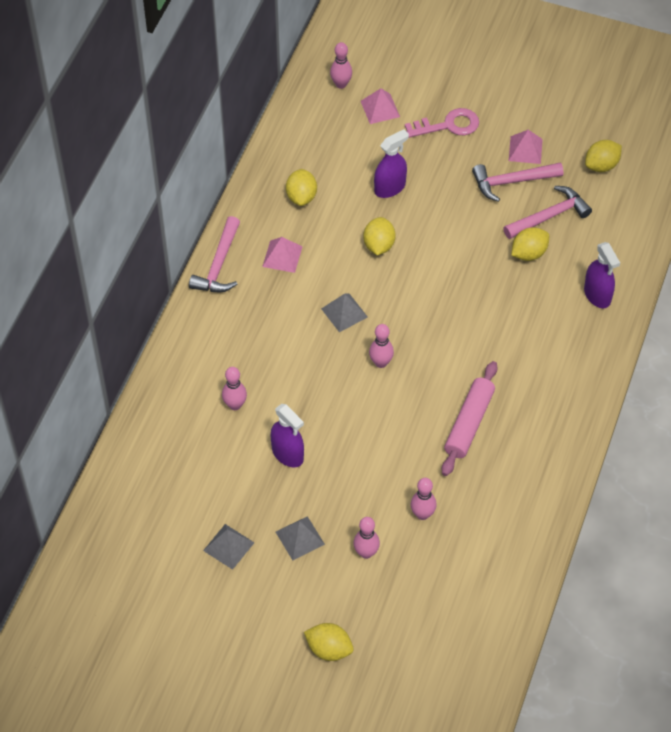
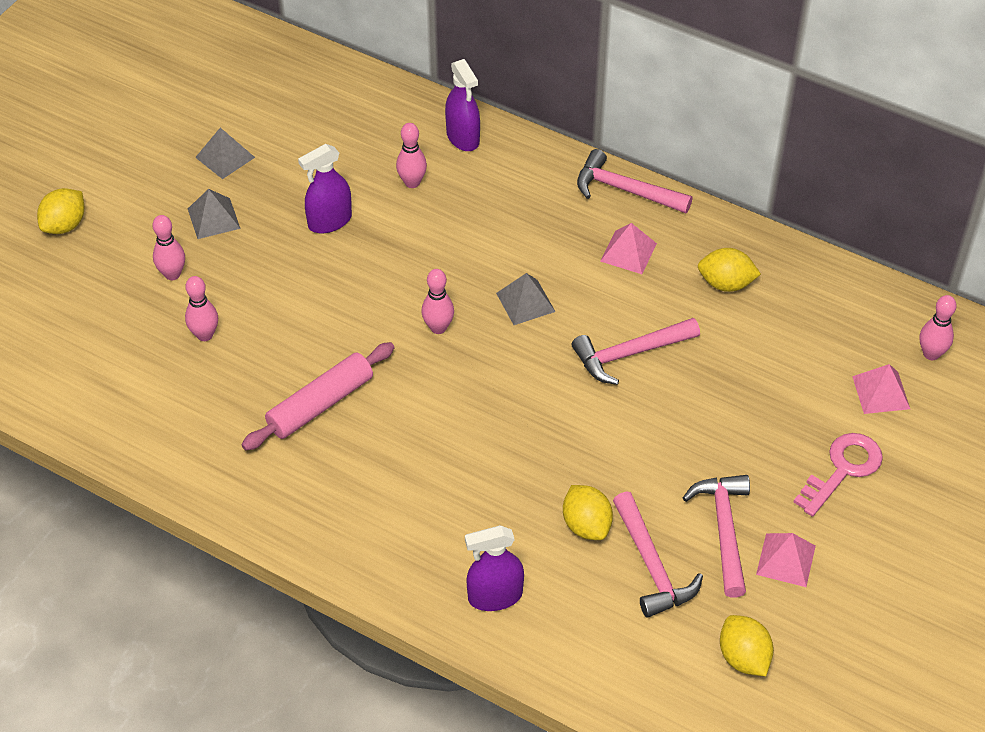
camera: 100 degrees right, 5 degrees down
(379, 245) = (630, 354): yellow lemon -> pink hammer
(390, 188) = (730, 381): purple spray bottle -> purple spray bottle (463, 137)
(448, 125) = (842, 469): pink key -> pink key turned 135 degrees counterclockwise
(469, 423) = (320, 404): pink rolling pin -> pink rolling pin turned 75 degrees counterclockwise

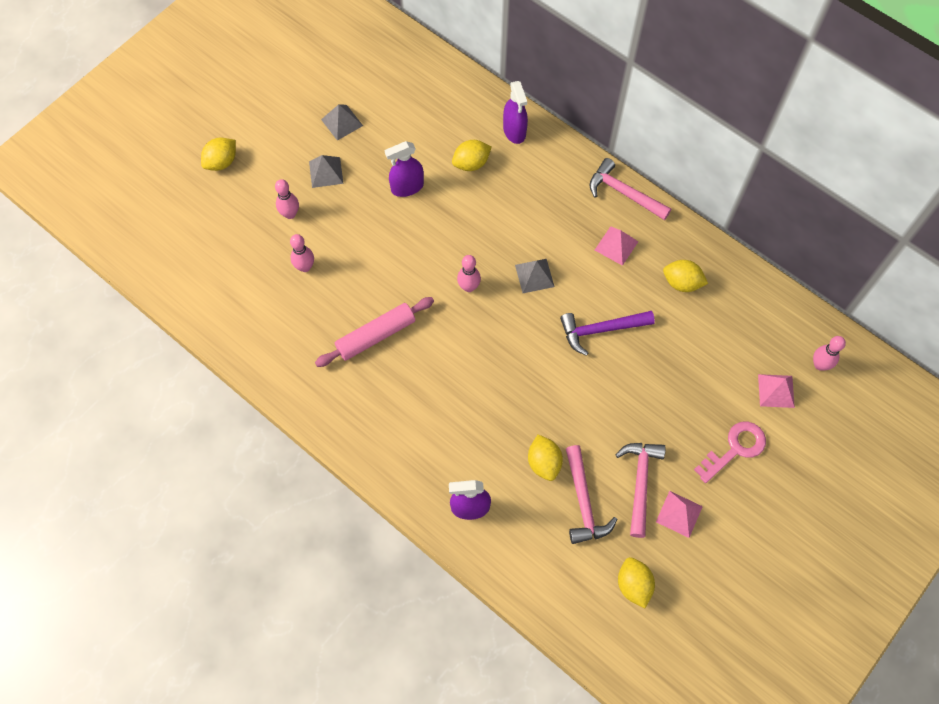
camera: 10 degrees right, 15 degrees up
(412, 182) = (471, 163): pink bowling pin -> yellow lemon
(630, 354) = (601, 330): pink hammer -> purple hammer

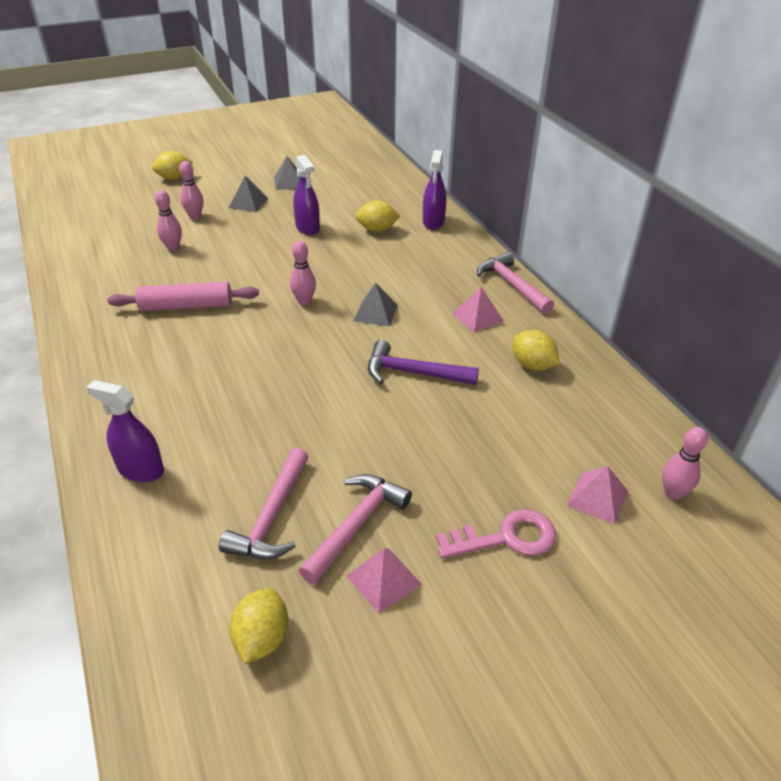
camera: 25 degrees right, 25 degrees down
(407, 187) = (307, 228): purple spray bottle -> purple spray bottle turned 120 degrees counterclockwise
(544, 463) = (258, 461): yellow lemon -> none

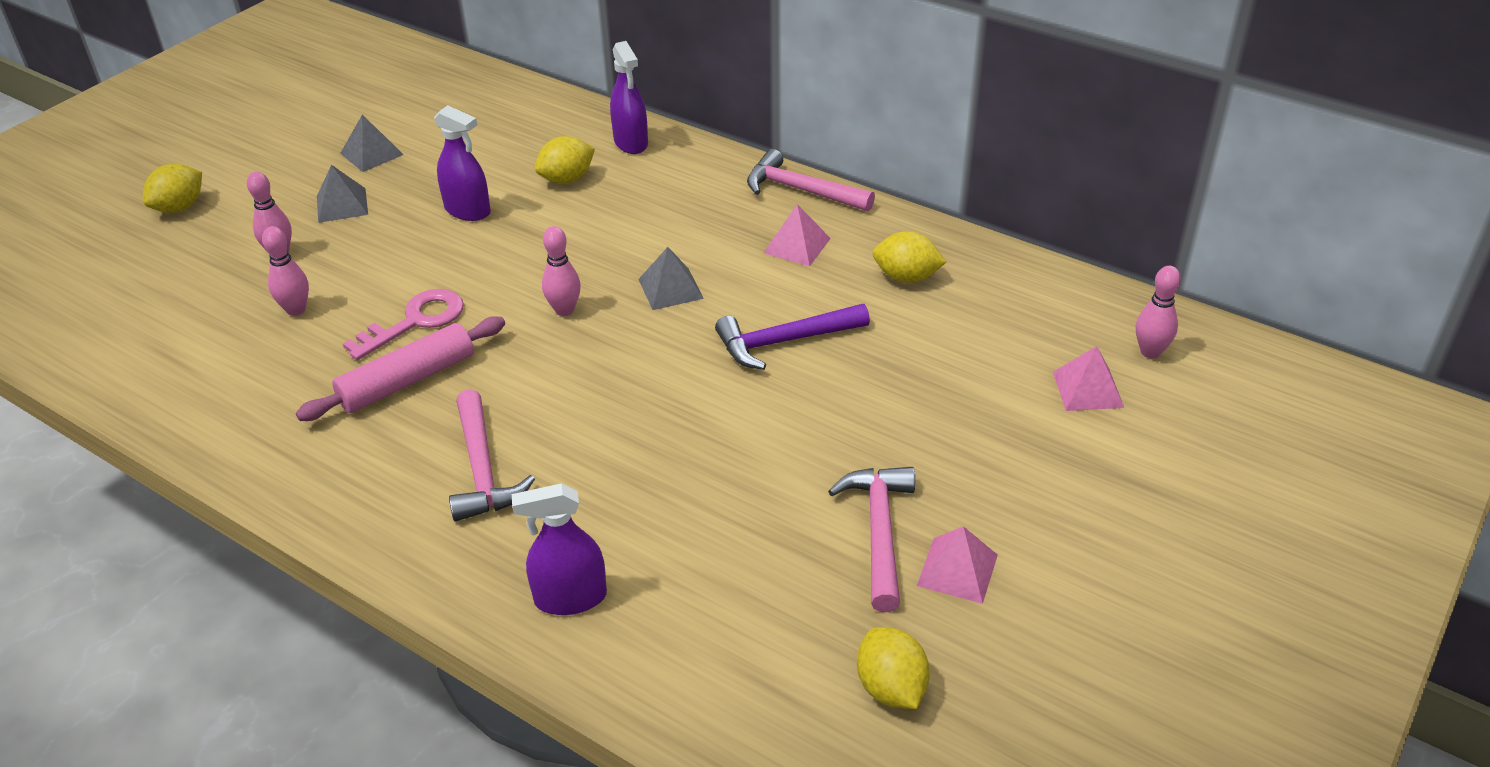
camera: 30 degrees left, 0 degrees up
(272, 516) = (780, 569): pink hammer -> pink hammer (482, 469)
(506, 538) = (1037, 470): pink key -> pink key (415, 321)

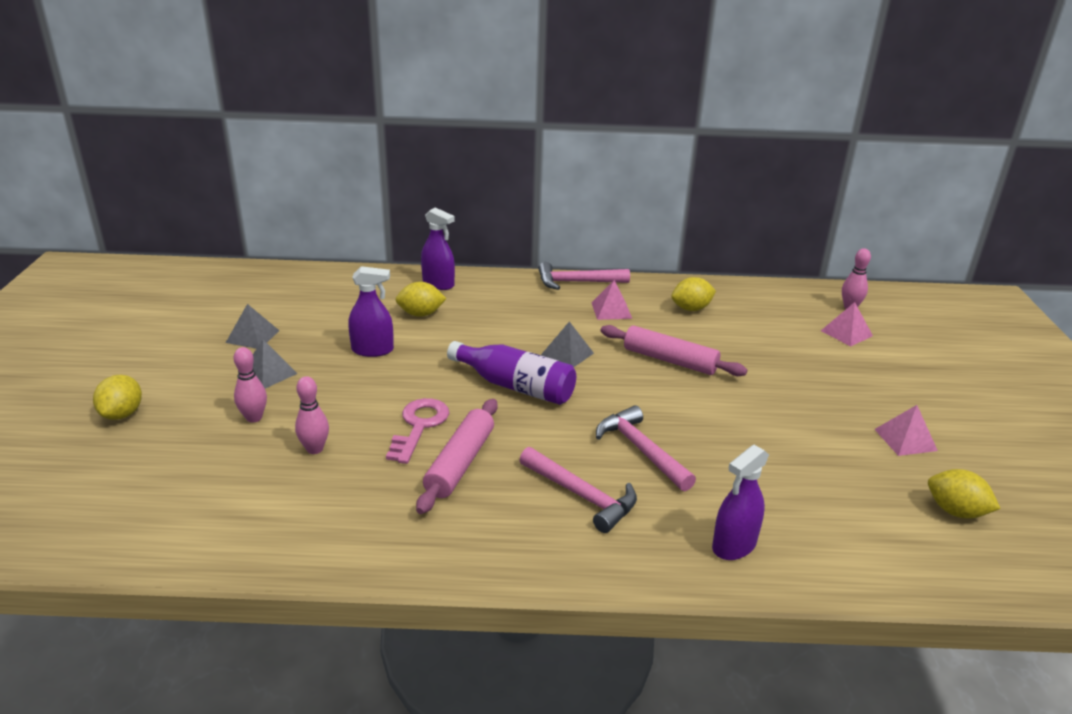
camera: 35 degrees left, 10 degrees down
(564, 310) = (515, 386): pink bowling pin -> purple bottle
(567, 179) = (421, 314): yellow lemon -> yellow lemon turned 60 degrees clockwise
(784, 341) = (670, 360): purple hammer -> pink rolling pin
(879, 532) = (846, 437): pink hammer -> pink hammer (641, 450)

